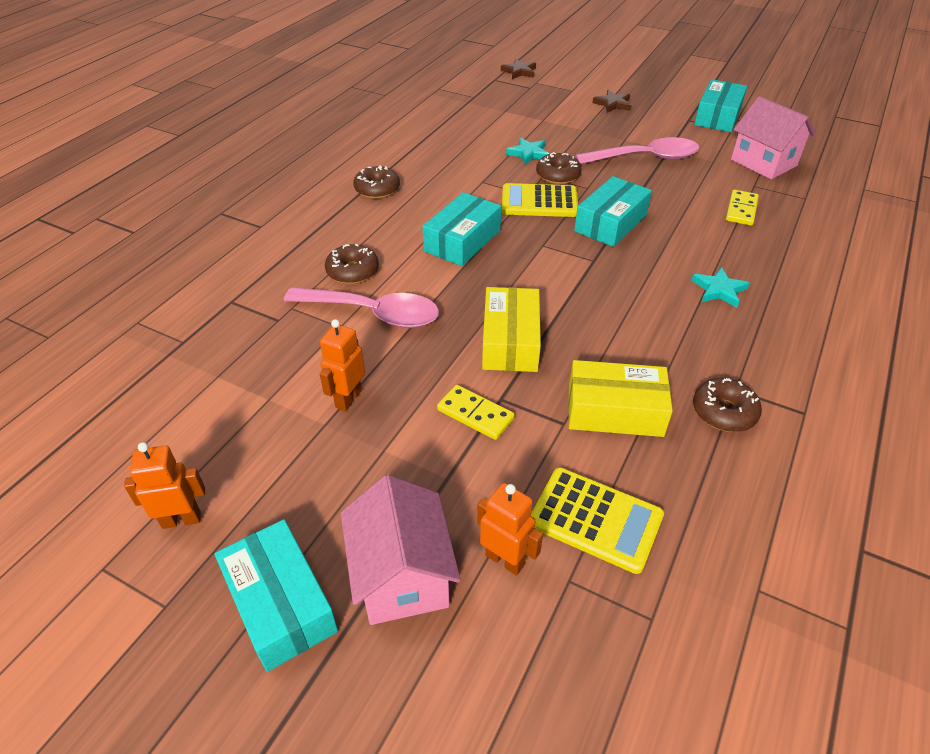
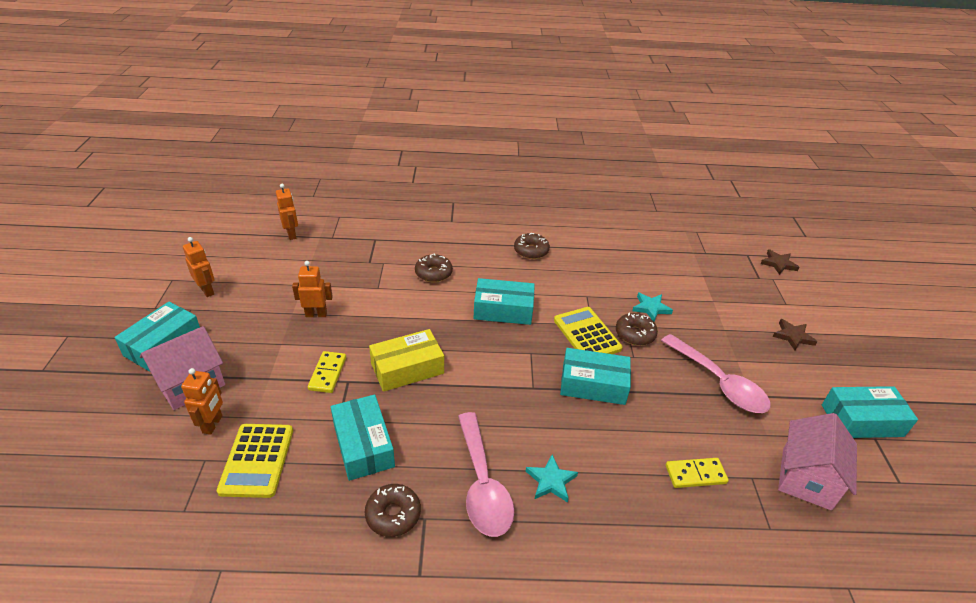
camera: 60 degrees right, 5 degrees down
(129, 384) = (291, 234): none -> orange robot
(373, 314) = (397, 297): pink spoon -> pink spoon (482, 484)
(615, 411) = (363, 445): yellow box -> turquoise box

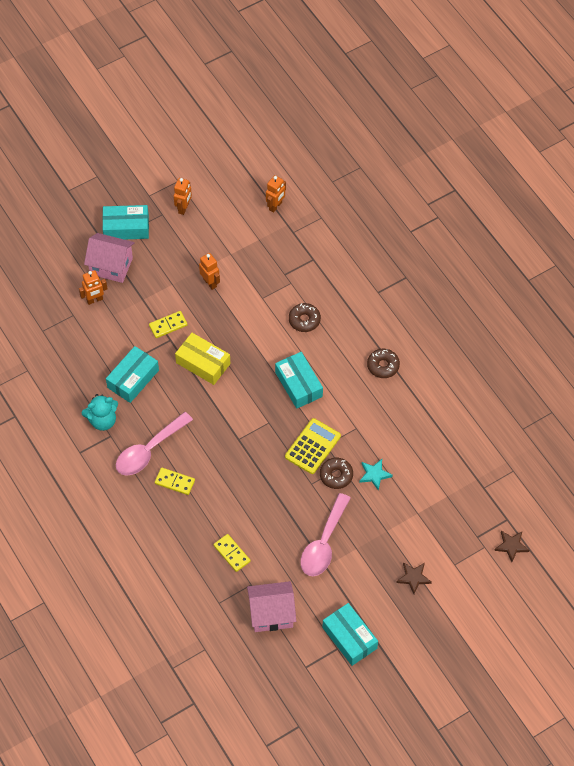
camera: 60 degrees right, 20 degrees up
(257, 460) = (89, 338): yellow calculator -> none
(393, 514) = (102, 420): brown donut -> turquoise teddy bear
(551, 481) = (174, 482): turquoise star -> yellow domino
(593, 384) = (266, 471): turquoise box -> none

